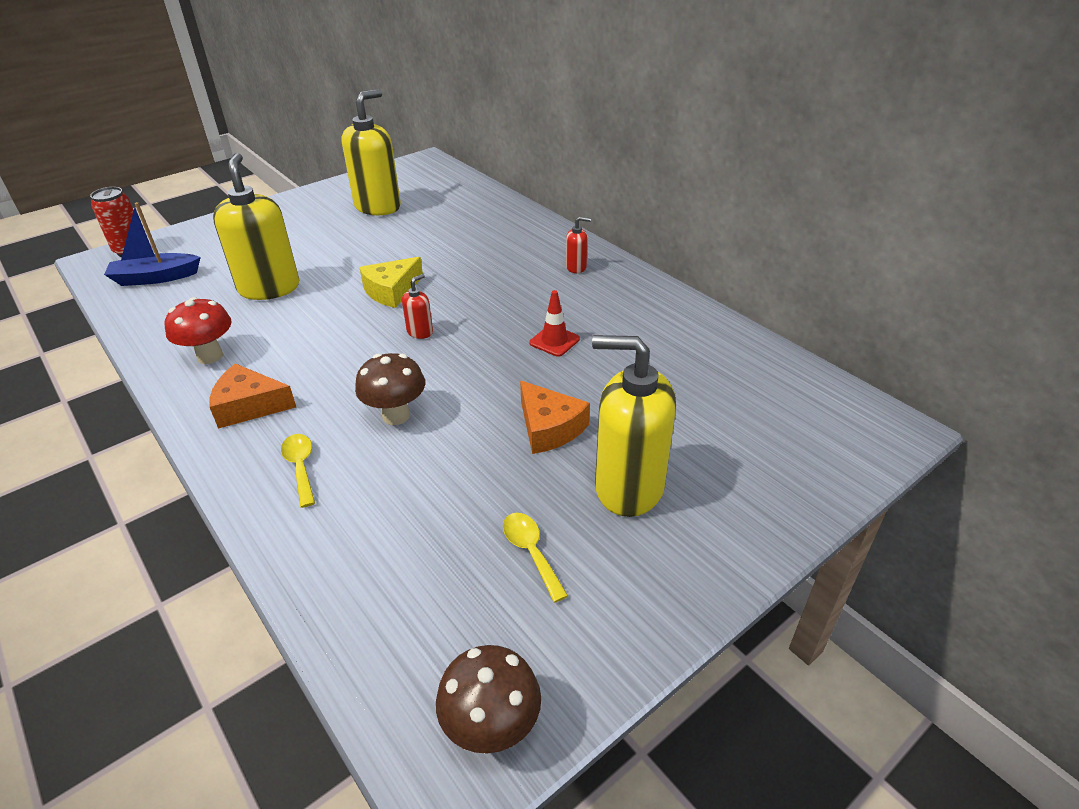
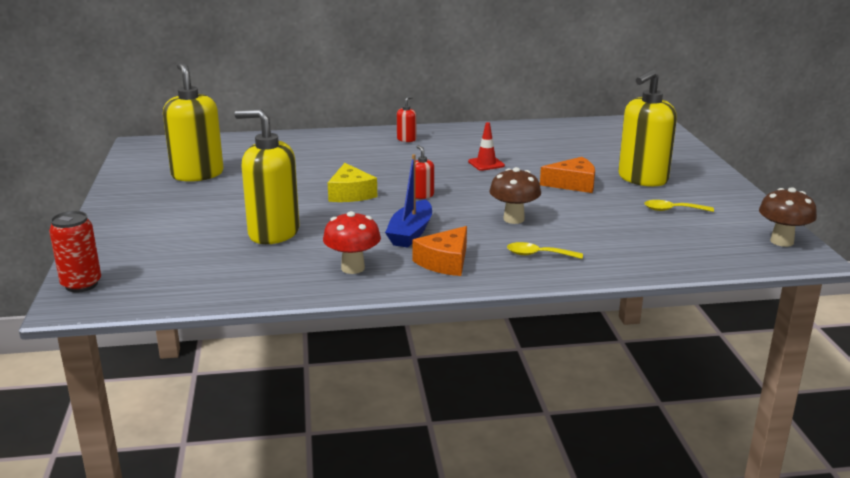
camera: 60 degrees left, 15 degrees down
(156, 278) = (168, 277): blue boat -> blue boat (410, 233)

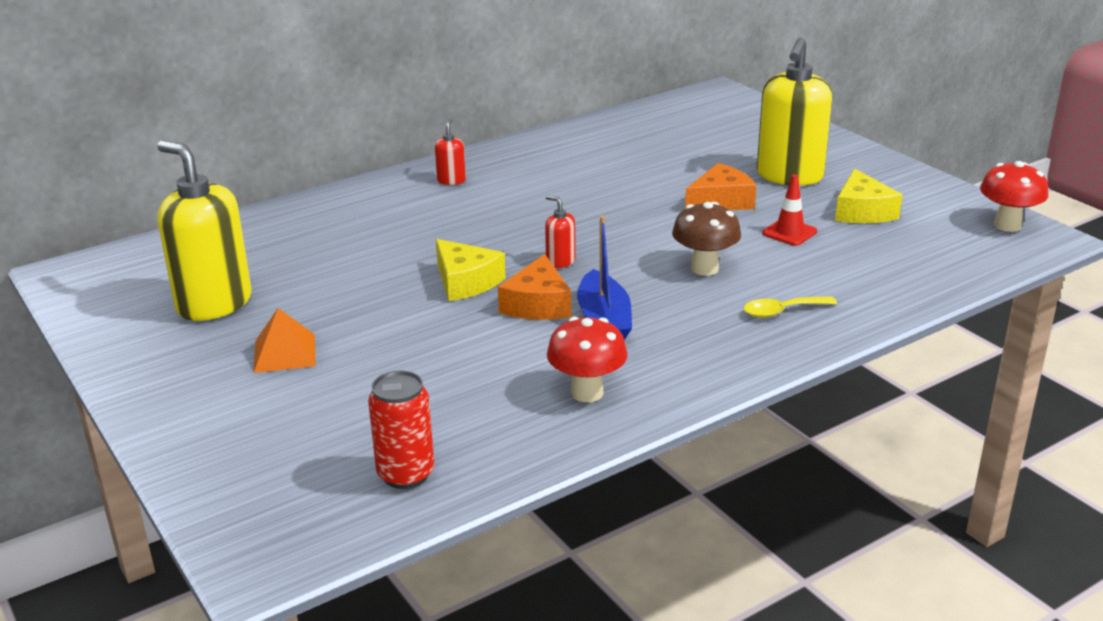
camera: 25 degrees left, 5 degrees up
(81, 284) = (239, 530): red can -> red can (406, 474)
(205, 206) = (284, 353): none -> orange pyramid
(273, 233) = (427, 369): yellow soap dispenser -> none
(445, 262) = (688, 351): orange cheese -> orange cheese (538, 304)
(486, 164) = (590, 195): red traffic cone -> red traffic cone (789, 232)
(672, 210) = (862, 211): yellow spoon -> yellow cheese
(782, 241) = (1007, 225): brown mushroom -> red mushroom

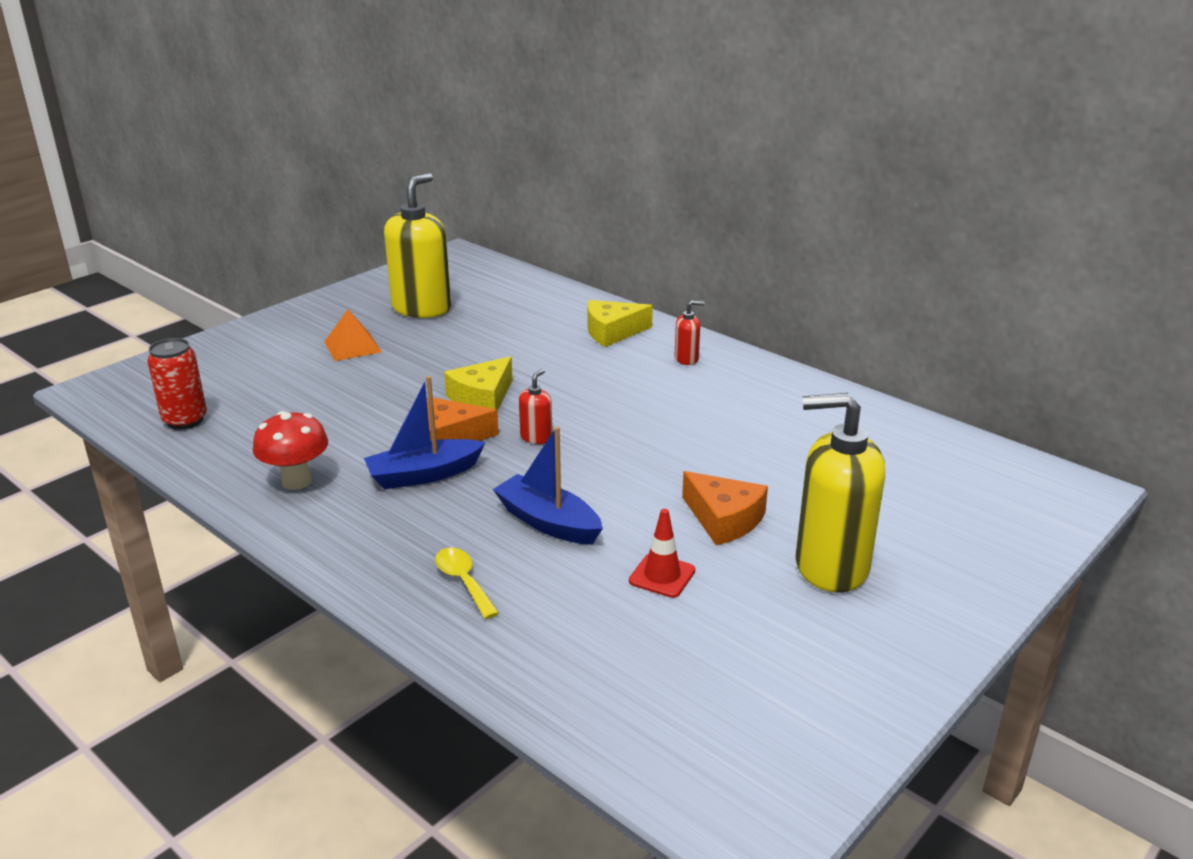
camera: 75 degrees right, 0 degrees up
(704, 268) = (548, 522): brown mushroom -> blue boat
(862, 211) = (753, 634): yellow cheese -> yellow cheese (612, 332)
(1007, 225) = (779, 787): red mushroom -> none

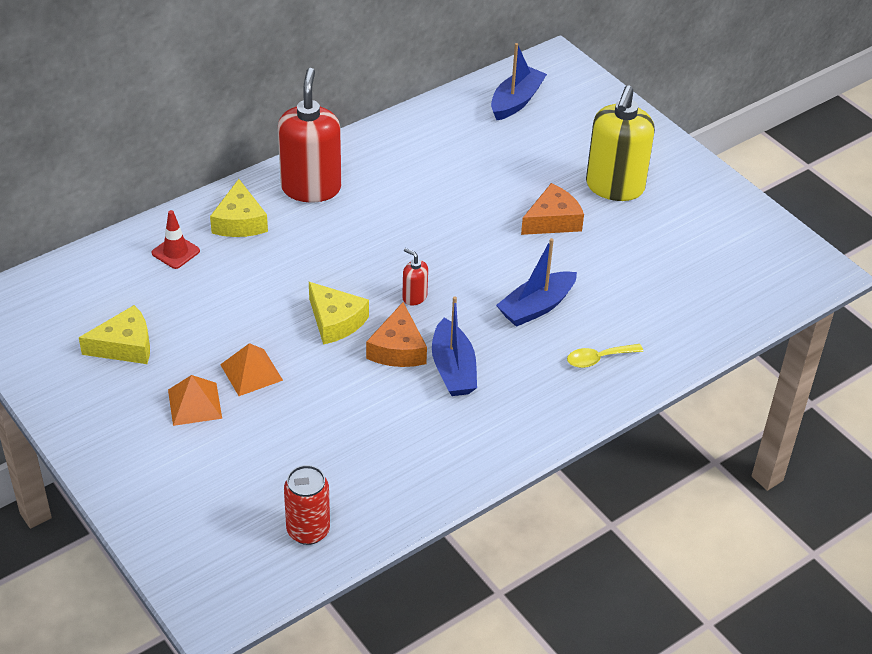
camera: 80 degrees left, 15 degrees up
(296, 481) = (441, 448): red mushroom -> none
(398, 366) = (251, 372): none -> orange pyramid
(422, 308) = (125, 346): yellow soap dispenser -> yellow cheese
(662, 576) = (610, 262): red traffic cone -> red traffic cone (175, 252)
(686, 359) = (311, 188): red soap dispenser -> red soap dispenser, size x2.30
(953, 467) = (516, 101): none -> blue boat

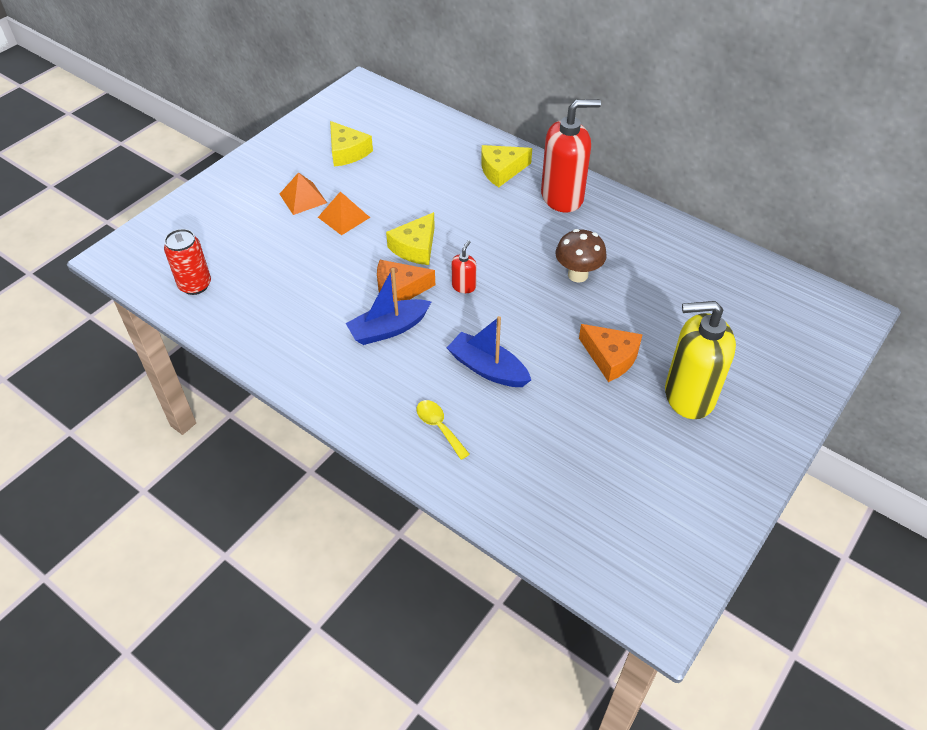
camera: 75 degrees right, 5 degrees up
(175, 252) = (452, 149): red traffic cone -> none
(435, 210) = (577, 275): none -> brown mushroom
(516, 101) = (766, 296): blue boat -> none

